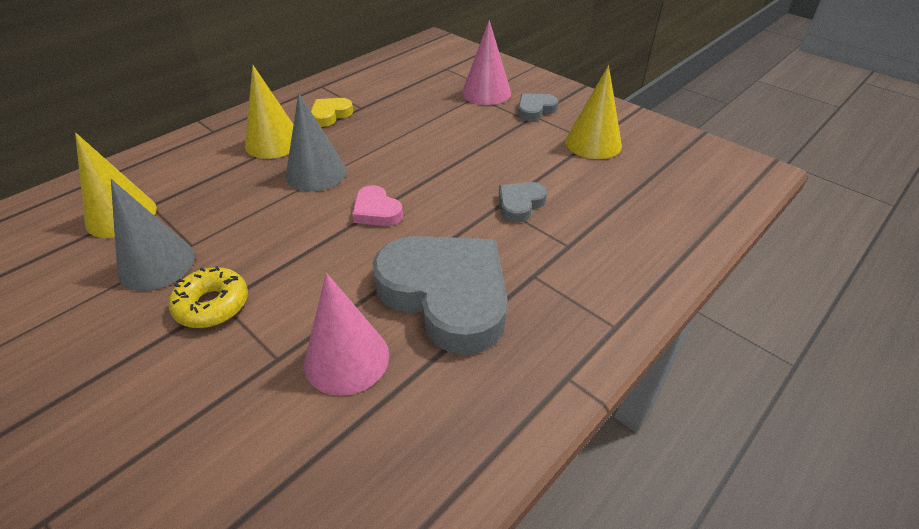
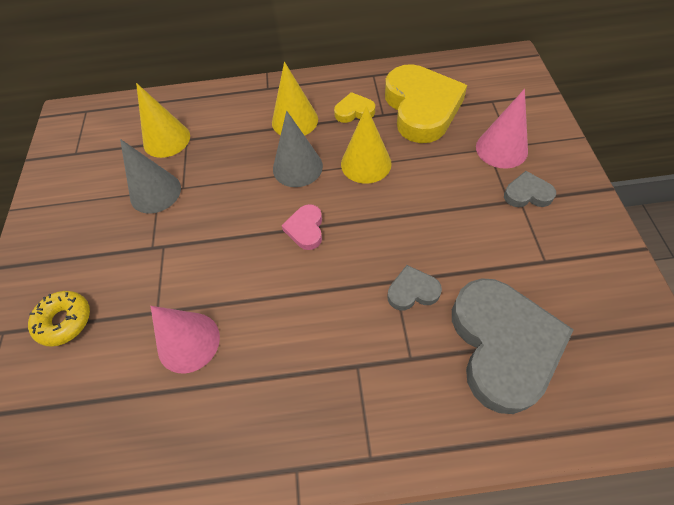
camera: 45 degrees right, 15 degrees up
(212, 305) = (157, 245): yellow donut -> yellow donut (65, 321)
(392, 92) = (421, 108): none -> yellow heart
(446, 295) = (284, 338): grey heart -> grey heart (502, 345)
(593, 143) = (544, 265): yellow cone -> yellow cone (366, 163)

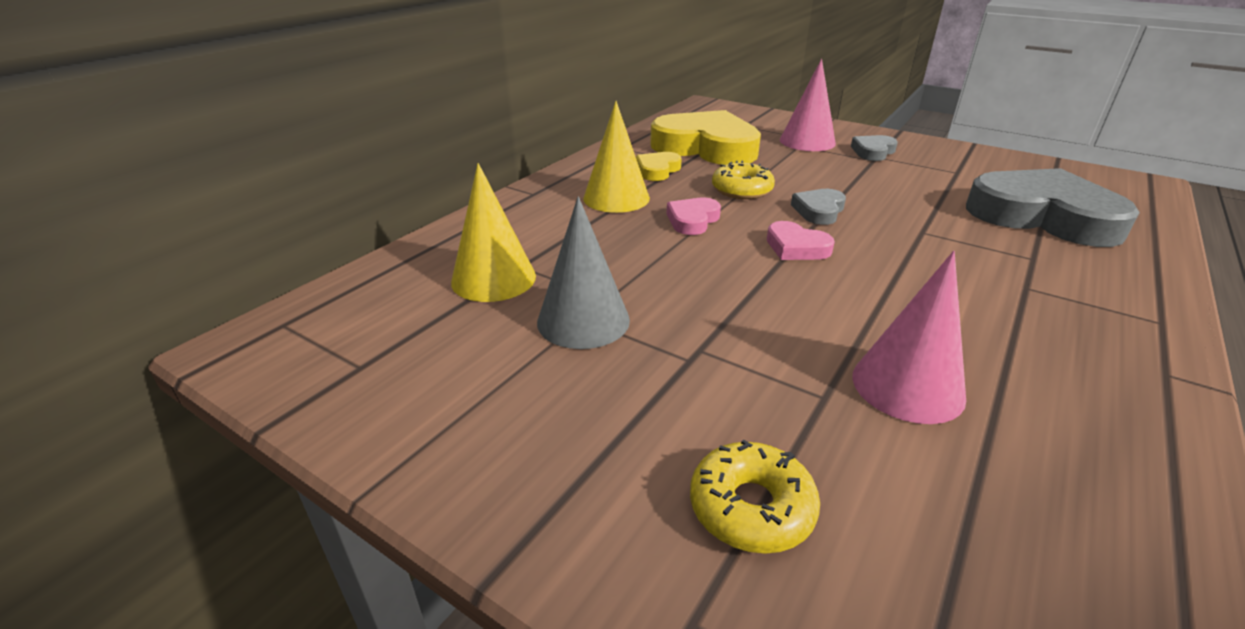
camera: 55 degrees left, 25 degrees down
(297, 167) = (692, 220): grey cone -> pink heart
(366, 163) = (742, 190): yellow cone -> yellow donut
(412, 291) = (944, 228): grey heart -> grey heart (819, 211)

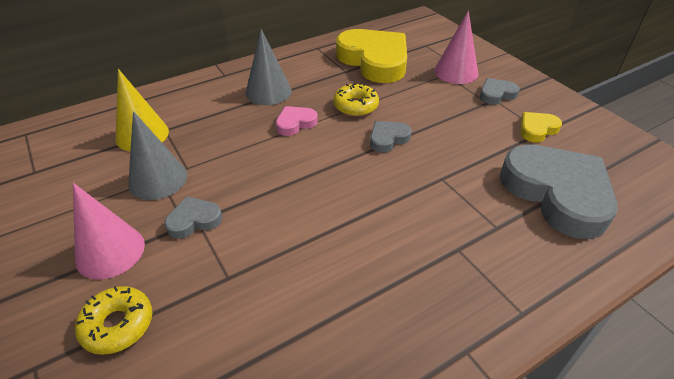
camera: 25 degrees right, 10 degrees up
(616, 198) = (268, 92): yellow cone -> grey cone
(657, 170) = (319, 74): yellow heart -> yellow heart (537, 129)
(696, 350) = (194, 220): none -> grey heart
(796, 247) = (336, 165): pink heart -> none
(907, 386) = (282, 290): pink cone -> pink cone (110, 251)

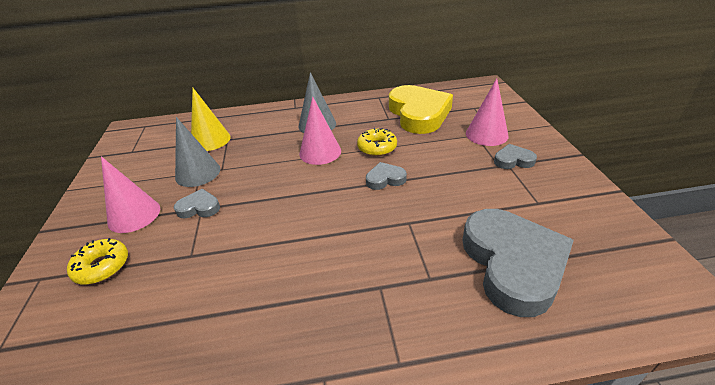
camera: 25 degrees right, 5 degrees down
(295, 123) = (320, 152): pink heart -> pink cone
(537, 129) = (533, 200): yellow heart -> none

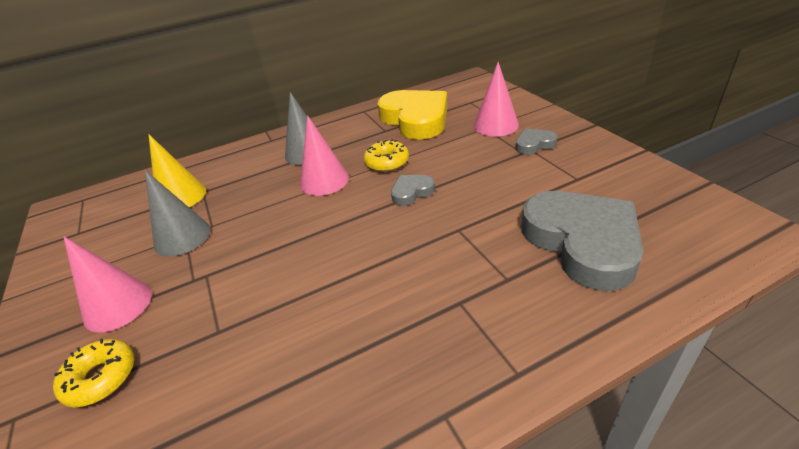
camera: 15 degrees left, 0 degrees up
(199, 207) = (203, 275): grey heart -> none

